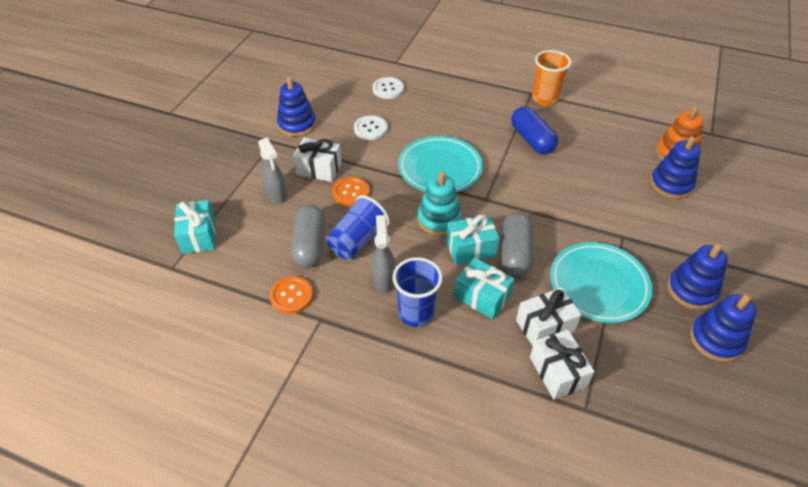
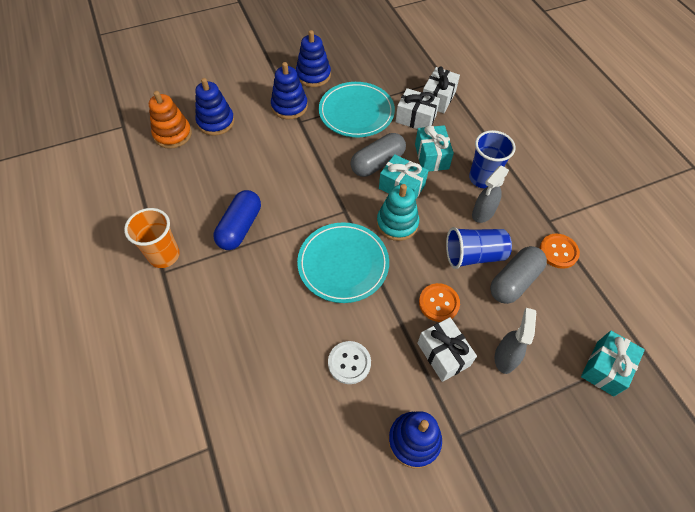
camera: 135 degrees left, 10 degrees up
(388, 89) = (271, 406): white button -> none
(716, 340) = (340, 54): blue stacking toy -> blue stacking toy (289, 106)

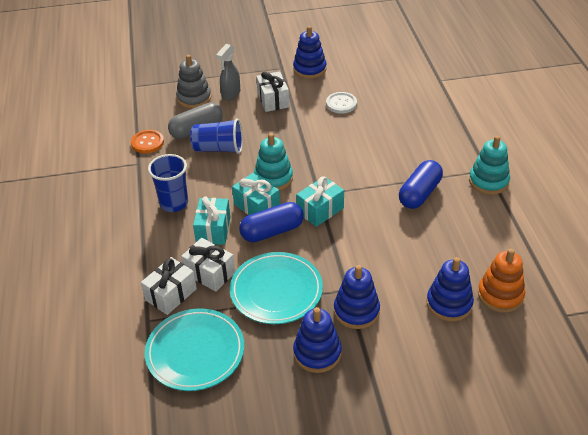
camera: 165 degrees left, 15 degrees down
(164, 255) = (488, 181): orange cup -> turquoise stacking toy
(343, 264) = (331, 156): turquoise plate -> turquoise plate (195, 352)
(377, 163) = (272, 231): grey capsule -> blue capsule
(438, 303) = (263, 125): orange button -> none
(482, 213) = (192, 176): grey spray bottle -> none
(549, 340) = (194, 98): none -> grey stacking toy
(605, 368) = (167, 82): turquoise gift -> turquoise gift (320, 210)

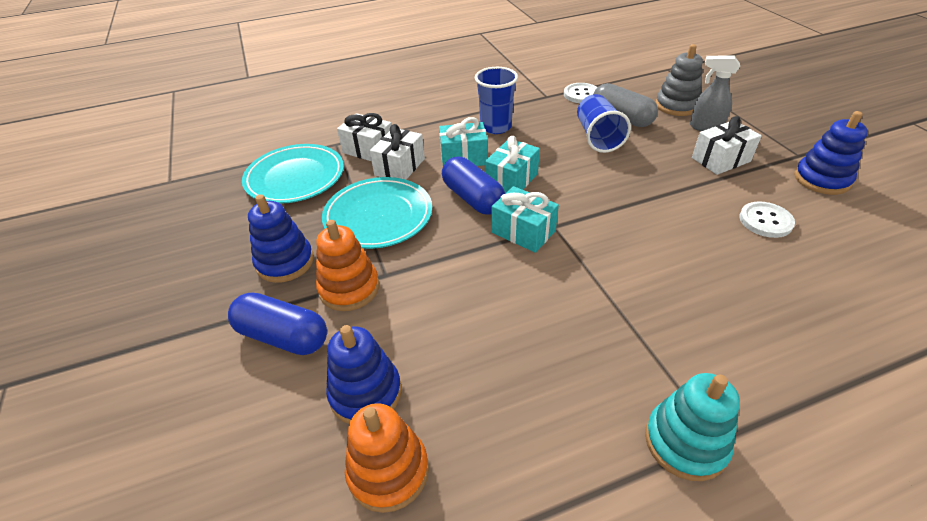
camera: 80 degrees right, 0 degrees up
(147, 142) = (581, 94): orange button -> white button
(273, 178) = (566, 184): turquoise stacking toy -> none
(356, 311) = (349, 288): blue stacking toy -> orange stacking toy
(419, 193) = (602, 335): blue capsule -> blue capsule (283, 336)

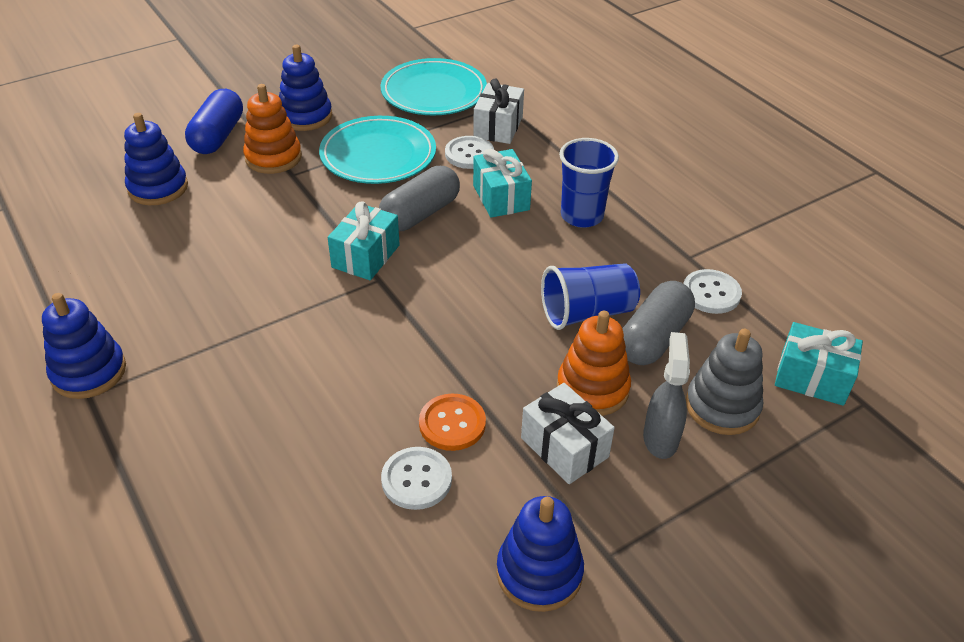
camera: 75 degrees right, 0 degrees up
(388, 471) = (89, 210): orange stacking toy -> orange stacking toy (592, 389)
(400, 167) = (469, 154): white gift -> white button
(473, 198) = (420, 214): blue capsule -> grey capsule
(511, 180) = (462, 240): turquoise gift -> turquoise gift (812, 378)
(685, 442) = (89, 372): turquoise stacking toy -> blue stacking toy
(710, 201) = (452, 424): none -> orange button

